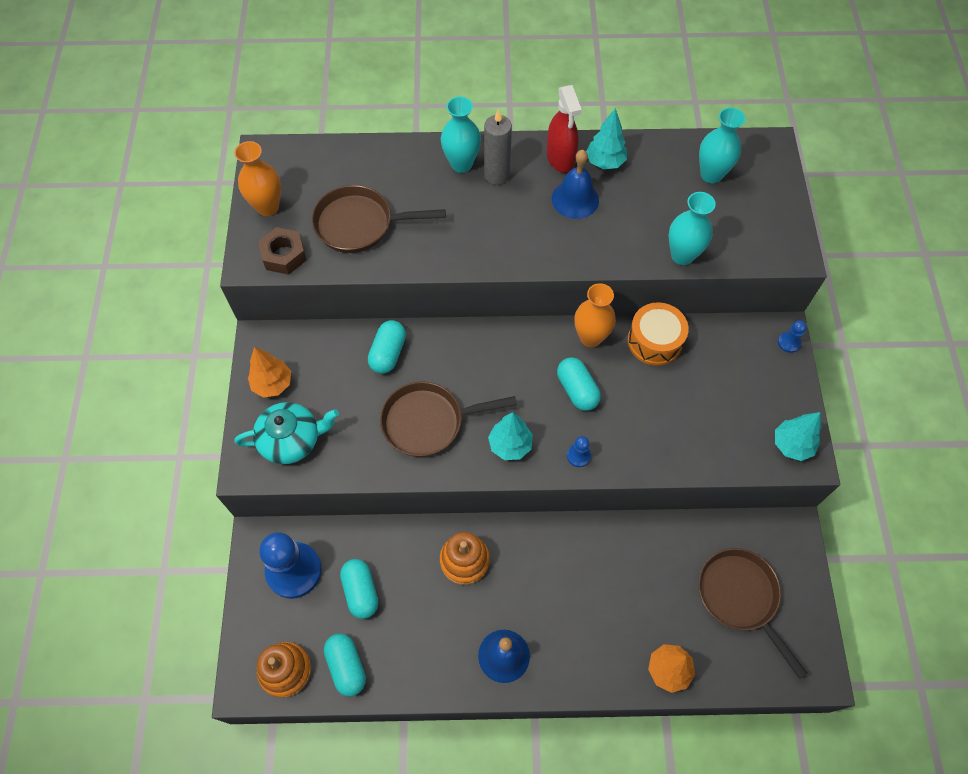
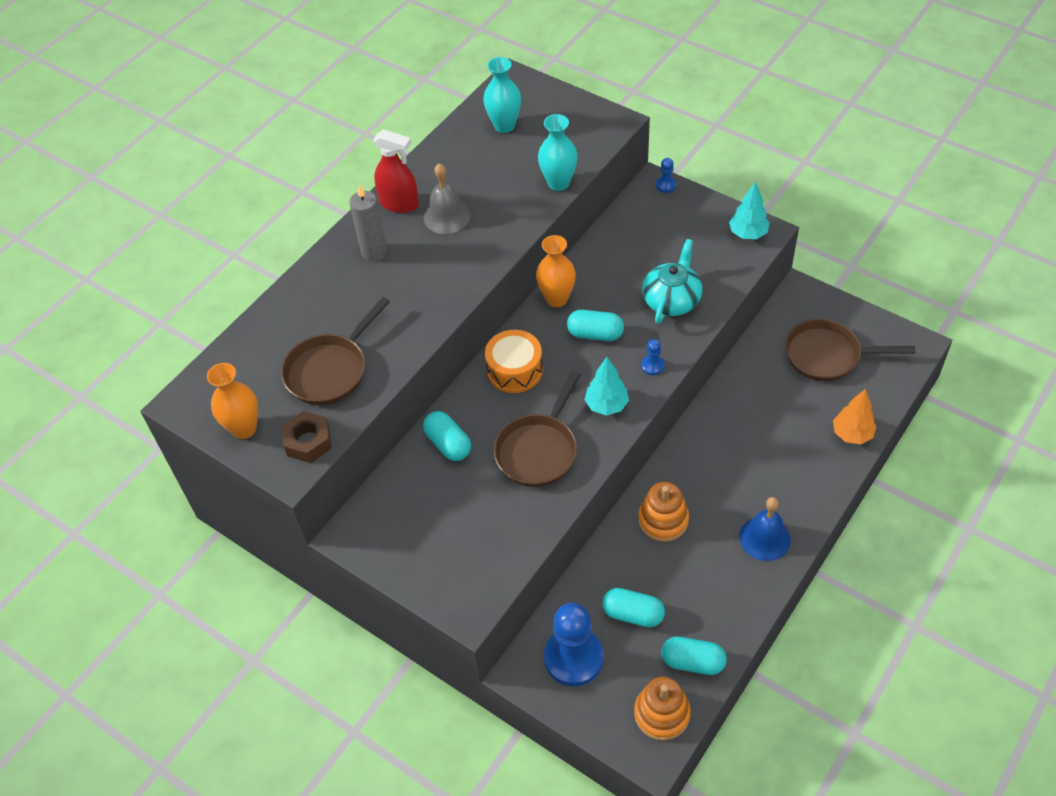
camera: 50 degrees left, 10 degrees down
(272, 384) = (401, 548): orange tree -> none
(291, 440) = (470, 562): turquoise teapot -> turquoise teapot (672, 300)
(461, 164) = (339, 269): turquoise vase -> none
(575, 199) = (447, 216): blue bell -> grey bell
(605, 162) = (430, 179): turquoise tree -> none
(654, 341) = (595, 261): orange drum -> orange drum (515, 370)

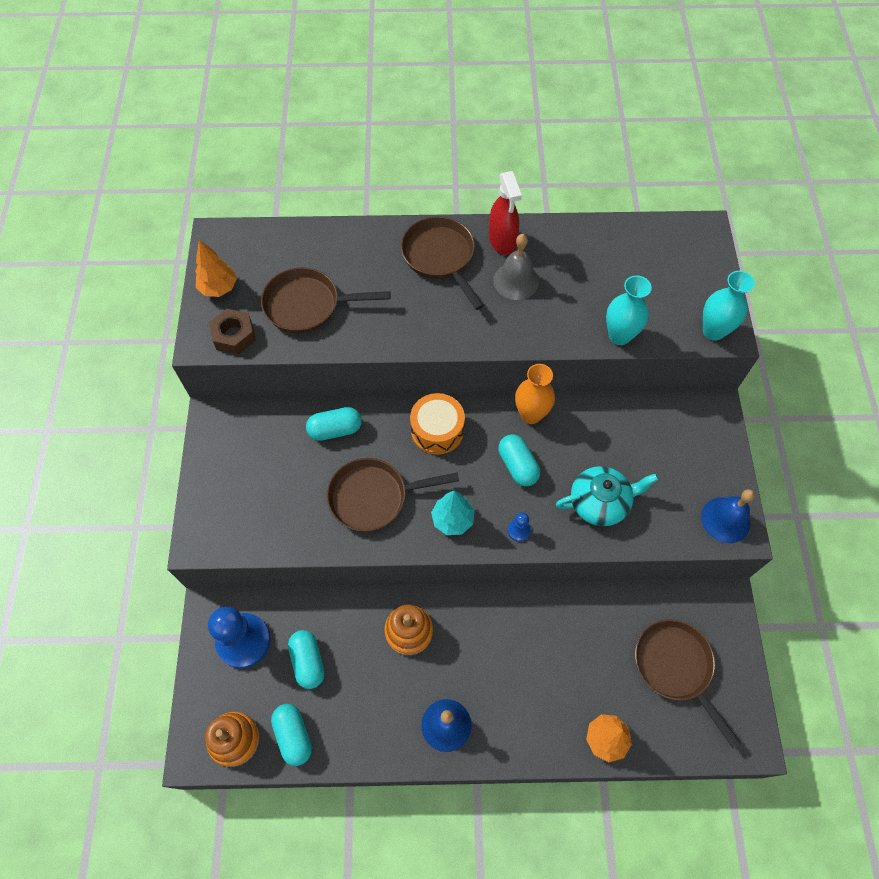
camera: 50 degrees right, 10 degrees up
(244, 428) = (219, 288): orange vase -> orange tree
(374, 252) = (440, 257): grey candle -> brown pan
(448, 444) = (335, 430): turquoise capsule -> turquoise capsule turned 60 degrees clockwise
(504, 125) = (647, 257): turquoise vase -> turquoise vase (713, 331)
(666, 185) = (722, 419): blue pawn -> none
(748, 234) = (725, 520): turquoise tree -> blue bell

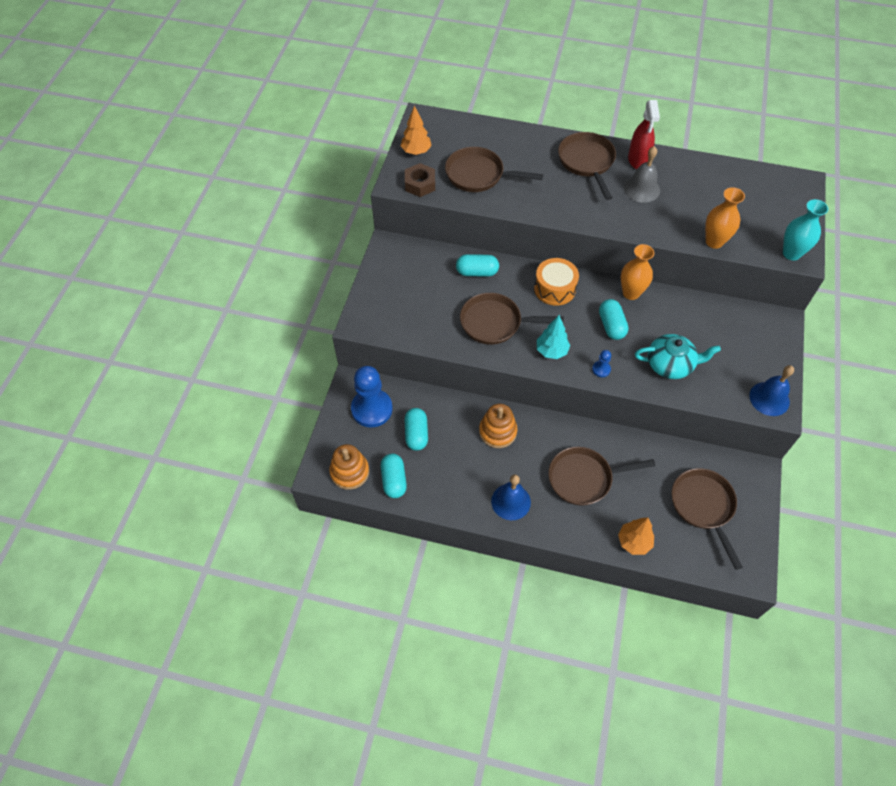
camera: 15 degrees right, 5 degrees down
(527, 667) = (584, 478): none -> brown pan
(619, 336) = (714, 242): turquoise vase -> orange vase

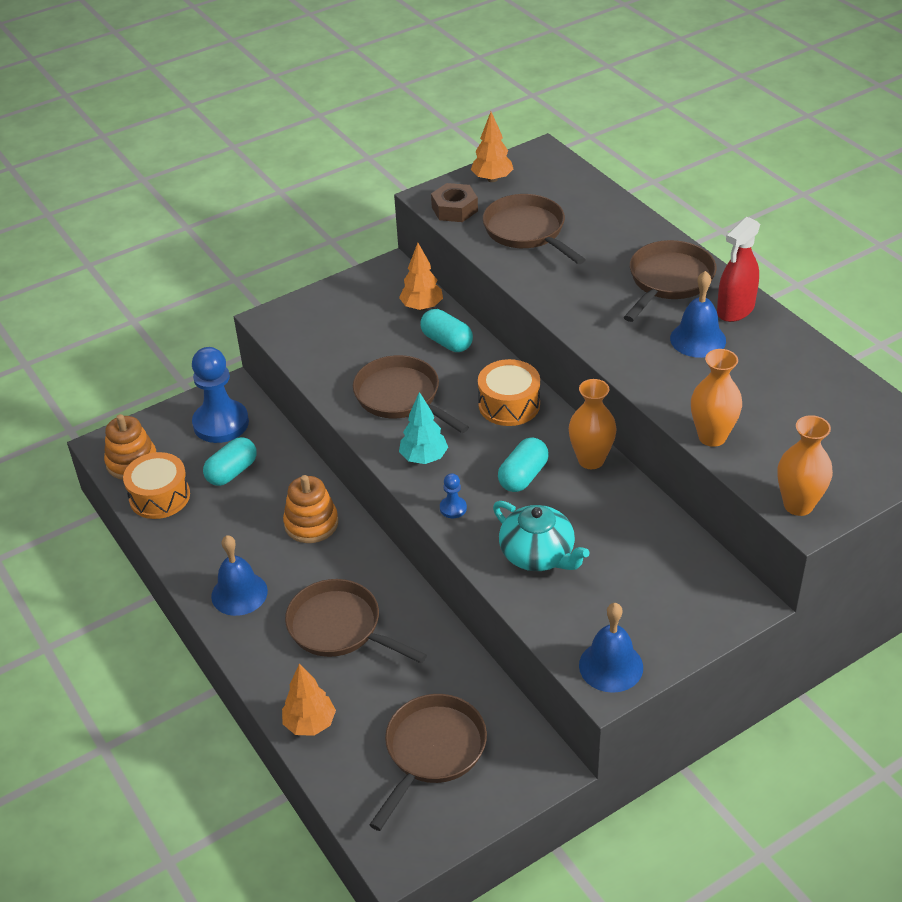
camera: 45 degrees right, 15 degrees down
(394, 480) = (159, 496): turquoise capsule -> orange drum
(436, 259) = (422, 307): none -> orange tree
(642, 189) = (698, 339): grey bell -> blue bell
(791, 253) = (798, 505): turquoise vase -> orange vase

